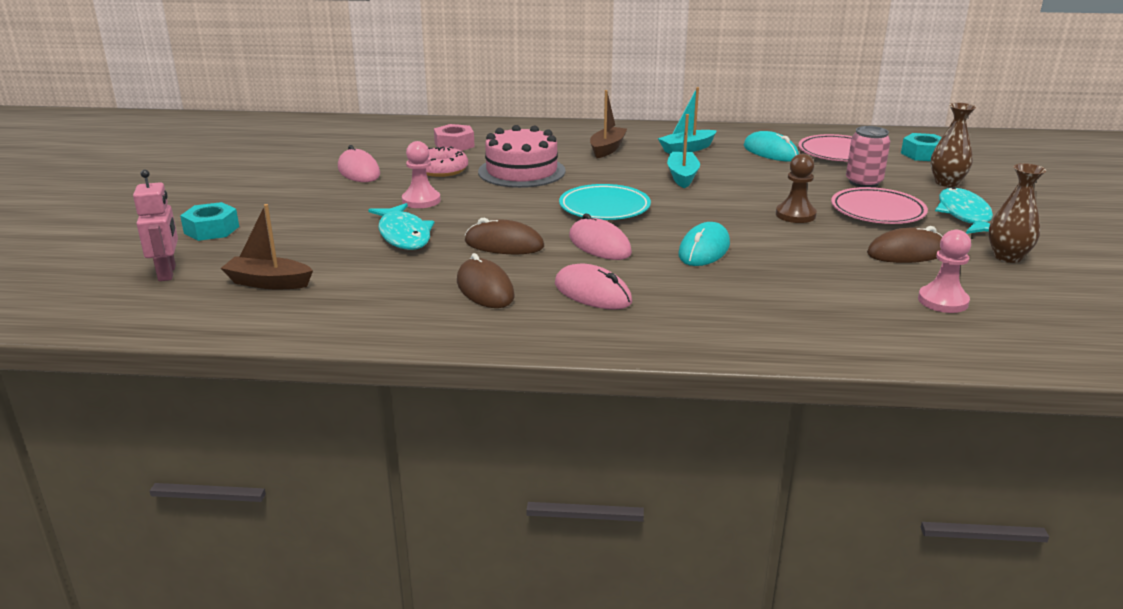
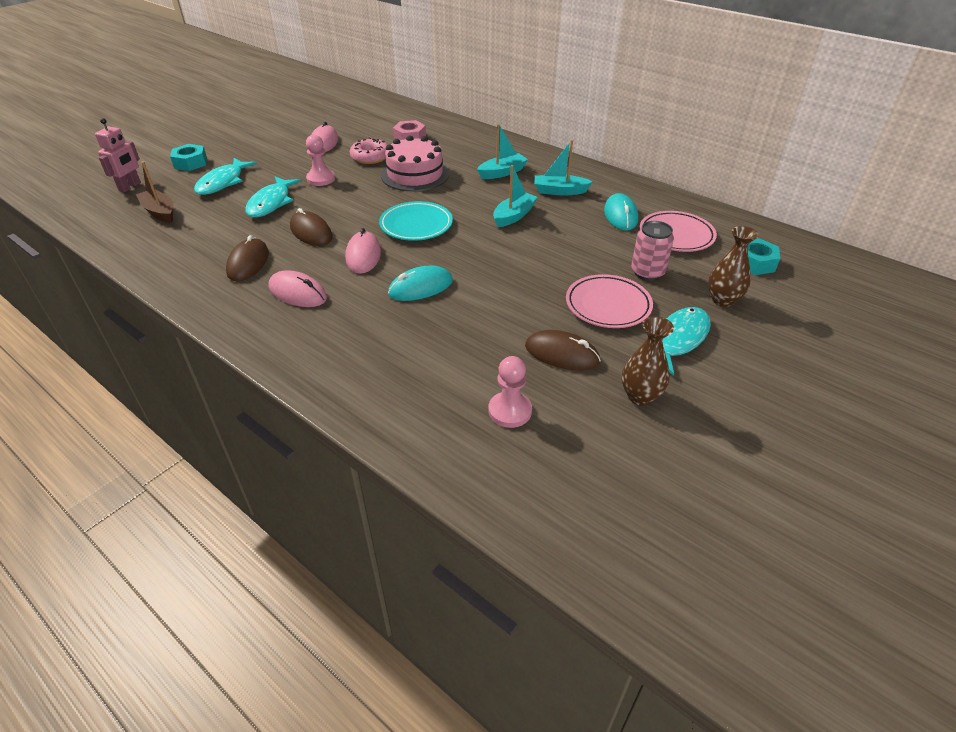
camera: 35 degrees right, 15 degrees up
(299, 235) = (223, 182): none -> turquoise fish
(592, 293) = (297, 293): pink mouse -> pink mouse turned 45 degrees counterclockwise
(607, 149) = (502, 172): brown boat -> turquoise boat
(795, 215) = (537, 283): brown pawn -> none

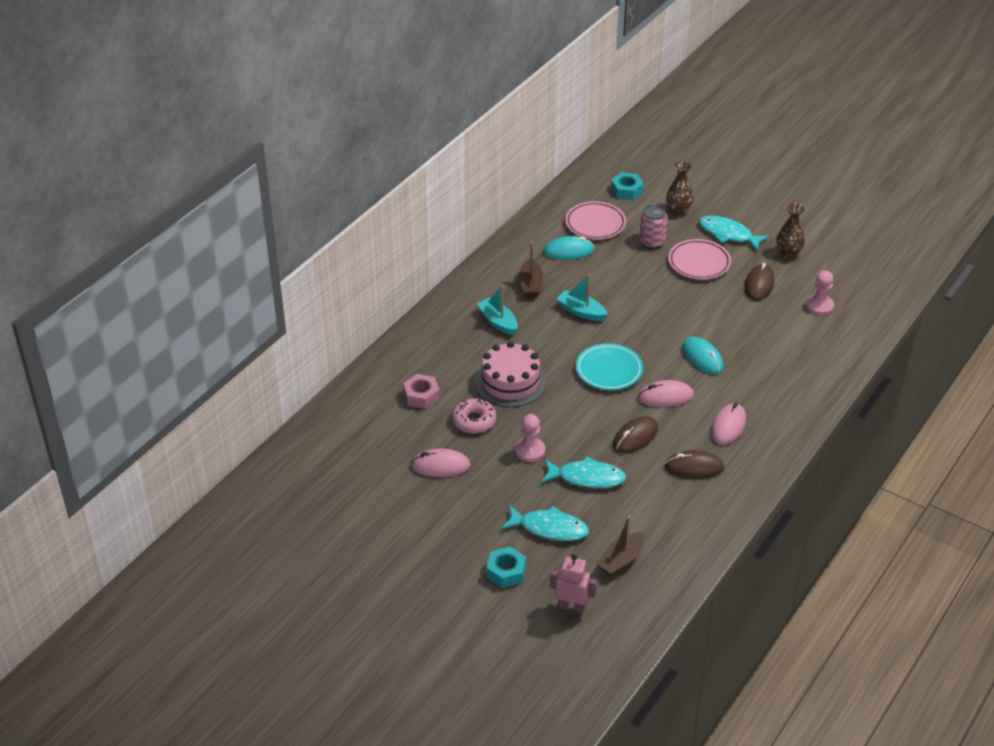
camera: 95 degrees left, 0 degrees up
(559, 191) = (530, 285): turquoise boat -> brown boat

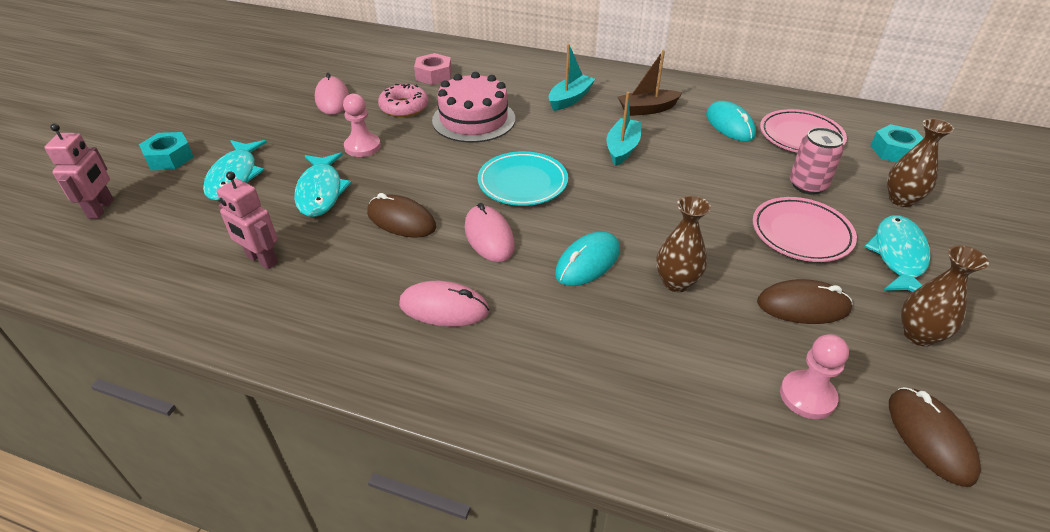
camera: 75 degrees right, 0 degrees up
(620, 560) = (172, 237): brown boat -> none
(660, 510) = (261, 260): none -> pink robot
(694, 467) = (348, 282): brown mouse -> brown mouse (930, 438)
(729, 326) = (676, 282): none -> brown vase

